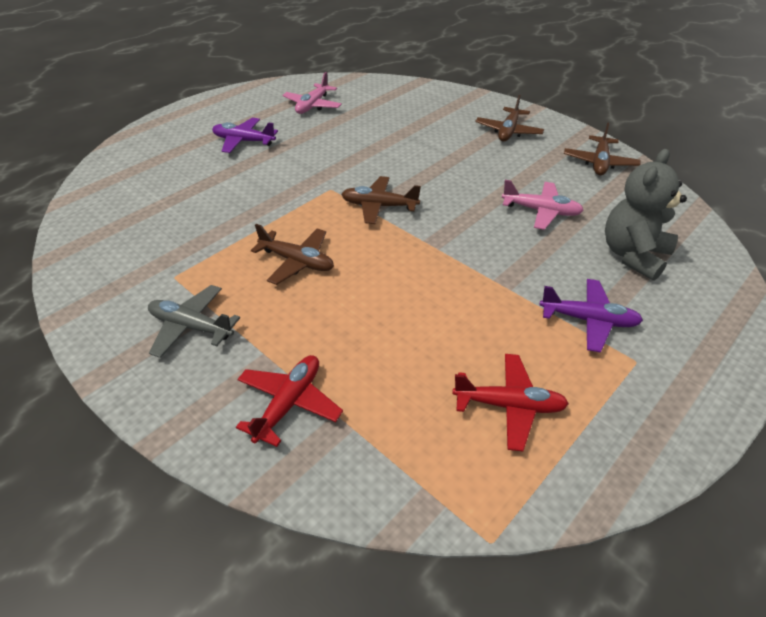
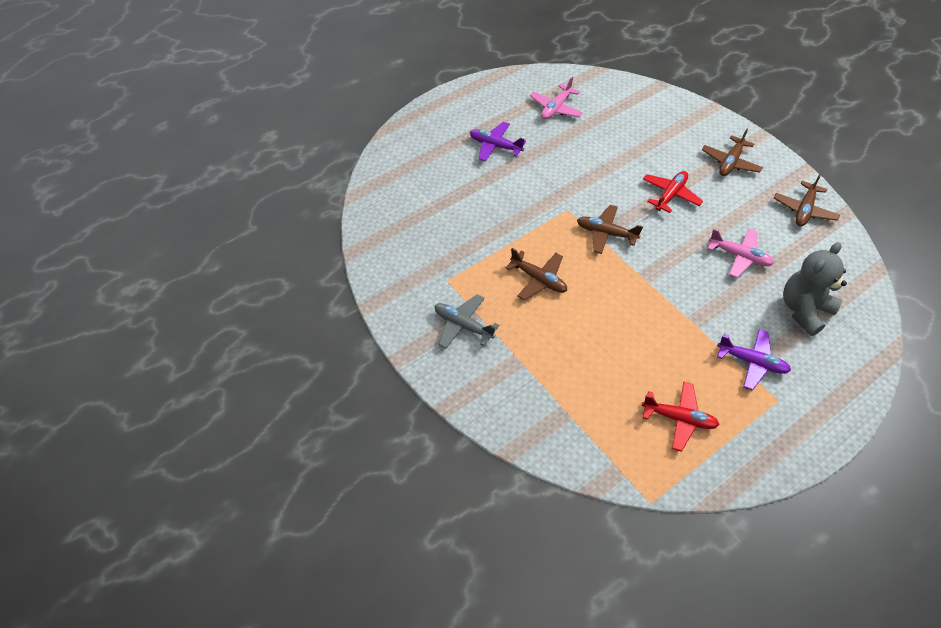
camera: 10 degrees right, 10 degrees up
(289, 403) = (531, 394): red plane -> red plane (670, 195)

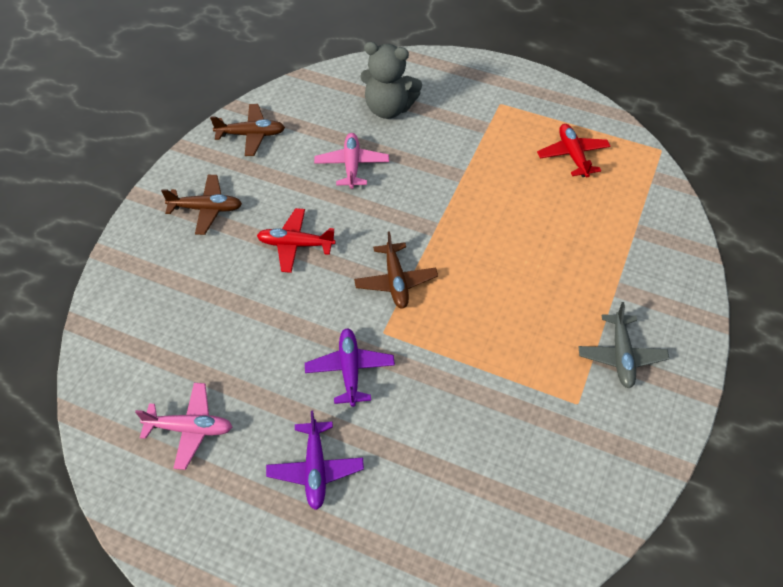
camera: 120 degrees left, 0 degrees up
(538, 279) = (507, 315): brown plane -> none
(752, 362) = (475, 127): purple plane -> purple plane (350, 370)

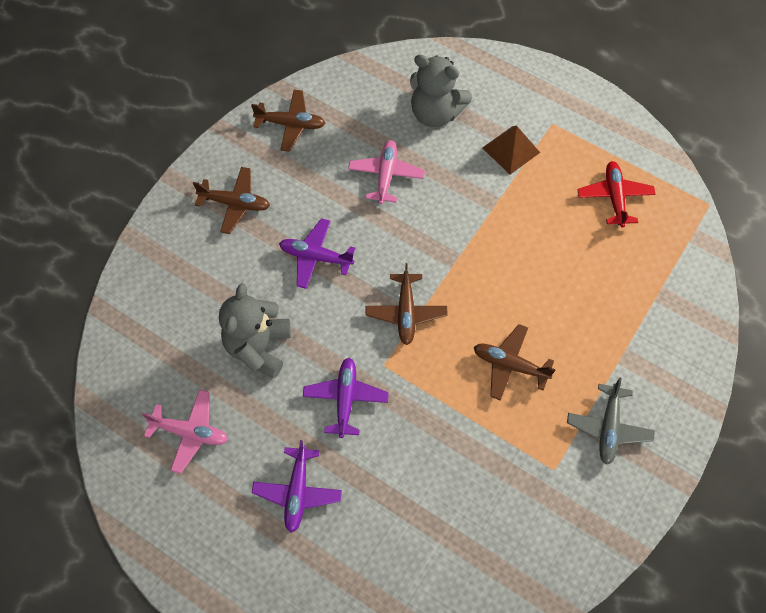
camera: 10 degrees right, 10 degrees up
(250, 335) = (258, 347): none -> grey teddy bear
(295, 245) = (316, 257): red plane -> purple plane
(466, 129) = (511, 150): none -> brown pyramid
(509, 313) = (510, 365): none -> brown plane

